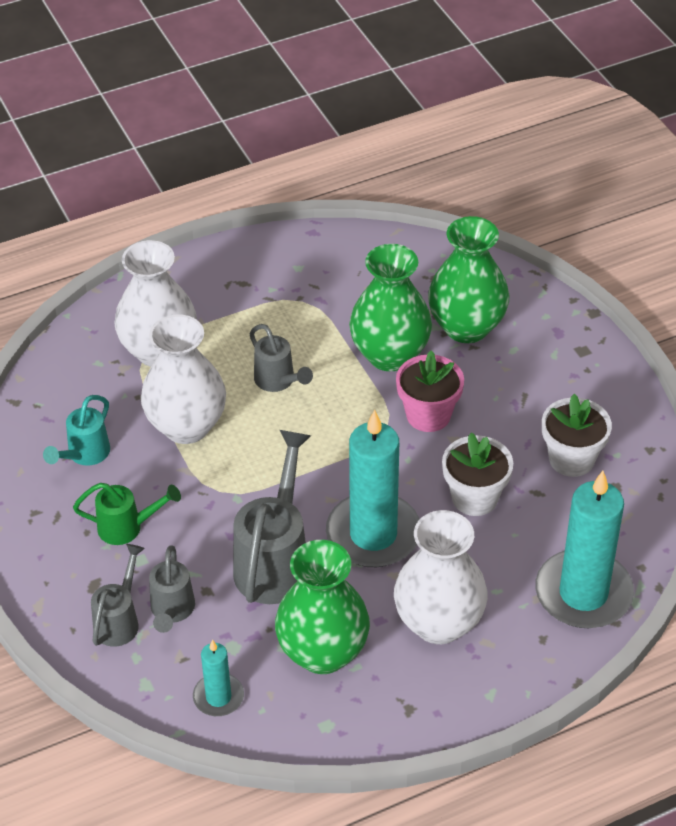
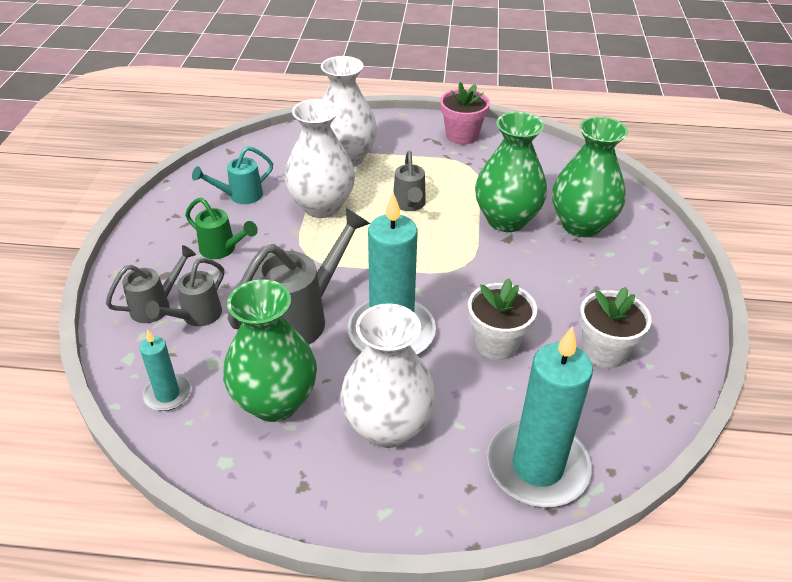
camera: 30 degrees right, 5 degrees down
(428, 415) = (504, 270): pink flower pot -> pink flower pot (462, 135)

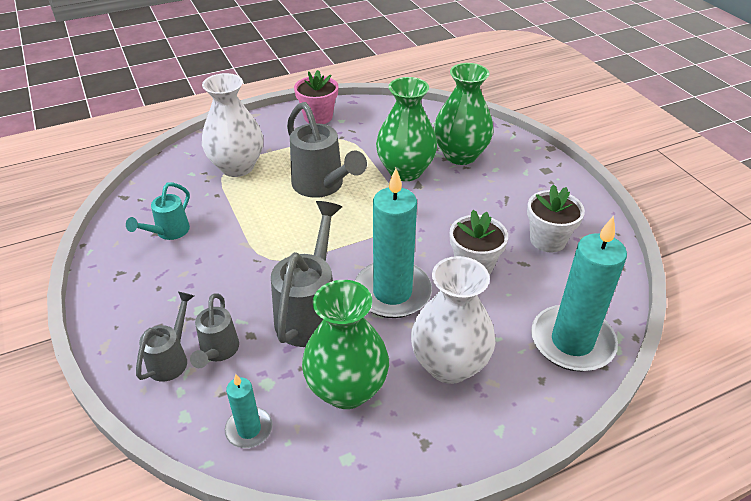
camera: 30 degrees left, 0 degrees up
(222, 250) = (192, 285): green watering can -> none
(322, 206) = (250, 214): white vase -> none
(409, 205) = (322, 186): grey watering can -> grey watering can, size x1.73

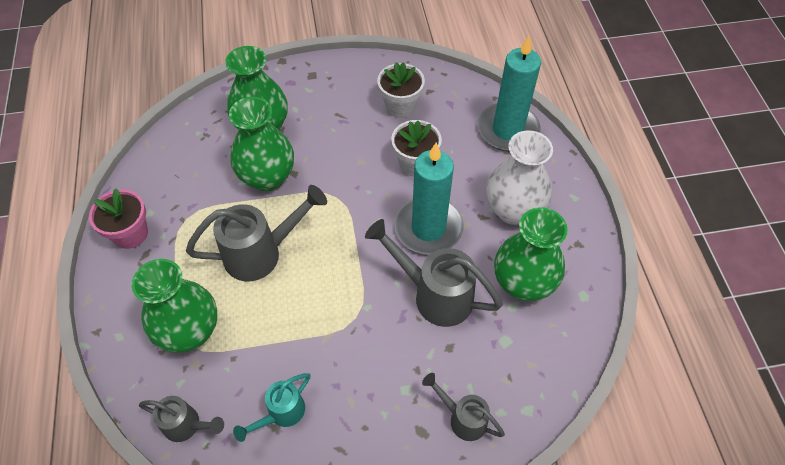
camera: 75 degrees left, 15 degrees up
(168, 233) = (281, 414): turquoise watering can -> turquoise watering can turned 90 degrees clockwise
(218, 352) = (463, 377): grey watering can -> grey watering can (187, 425)
(237, 167) = (190, 331): white vase -> green vase
(249, 429) = (548, 360): turquoise candle -> none

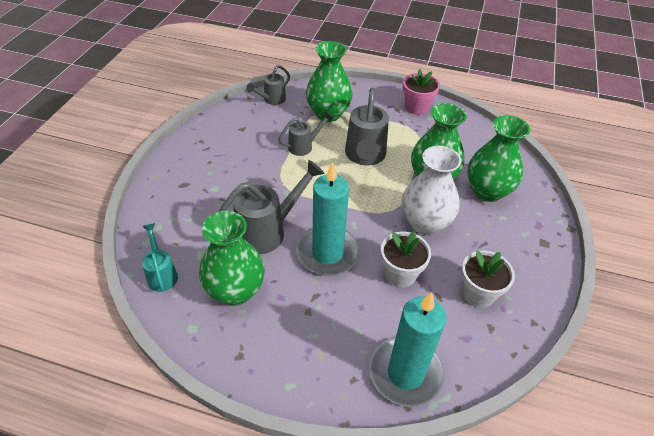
camera: 115 degrees right, 10 degrees down
(281, 414) = (247, 133): turquoise watering can -> turquoise watering can (161, 274)
(462, 418) = (173, 206): grey watering can -> grey watering can (304, 146)
(513, 210) = (307, 323): white vase -> white vase (425, 223)

